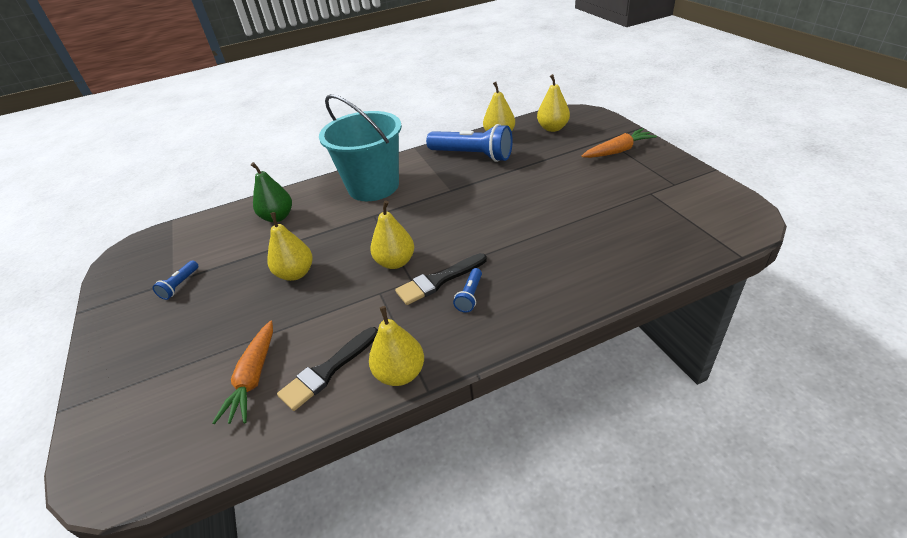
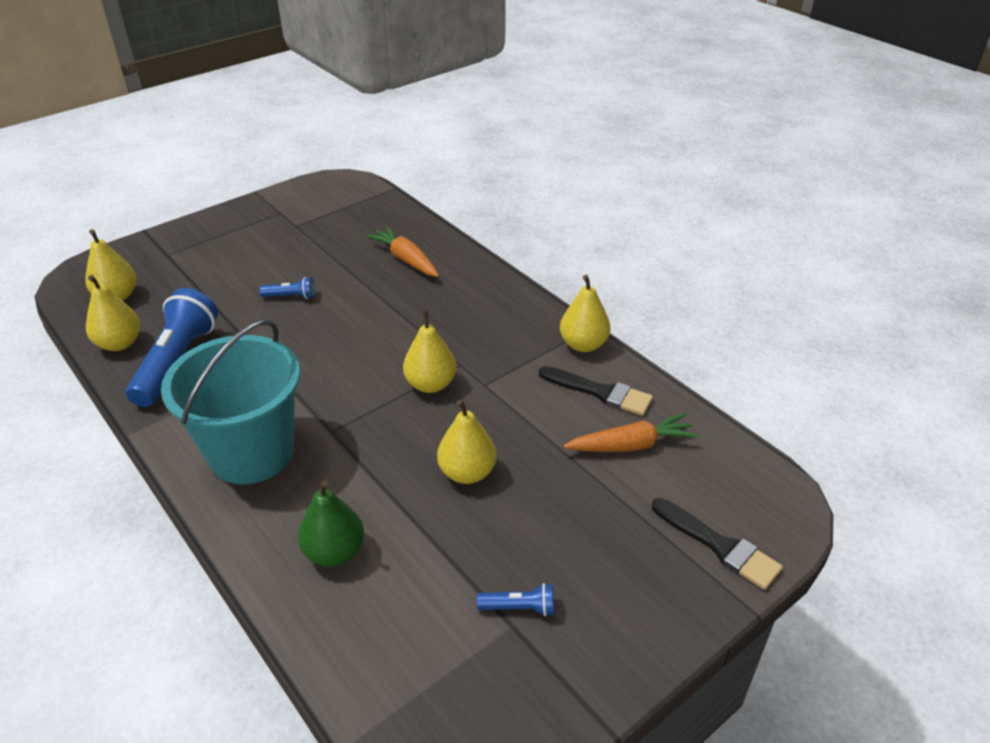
camera: 110 degrees left, 0 degrees up
(438, 281) = (456, 344): black brush -> black brush (719, 546)
(470, 296) = (474, 320): blue flashlight -> blue flashlight (290, 296)
(618, 151) = (200, 245): orange carrot -> orange carrot (406, 259)

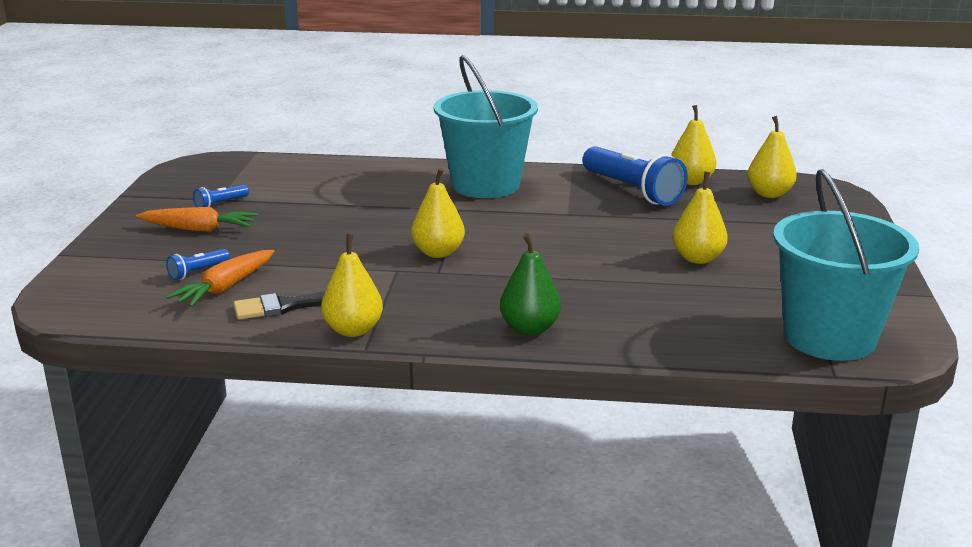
camera: 135 degrees right, 15 degrees down
(290, 296) = (661, 247): blue flashlight -> blue flashlight (198, 272)
(334, 552) = (359, 180): green pear -> green pear (529, 328)
(354, 200) = (829, 337): none -> turquoise bucket
(406, 259) = (643, 314): orange carrot -> orange carrot (199, 229)
(467, 472) = (332, 230): yellow pear -> yellow pear (698, 258)
(719, 546) = (105, 269): black brush -> none

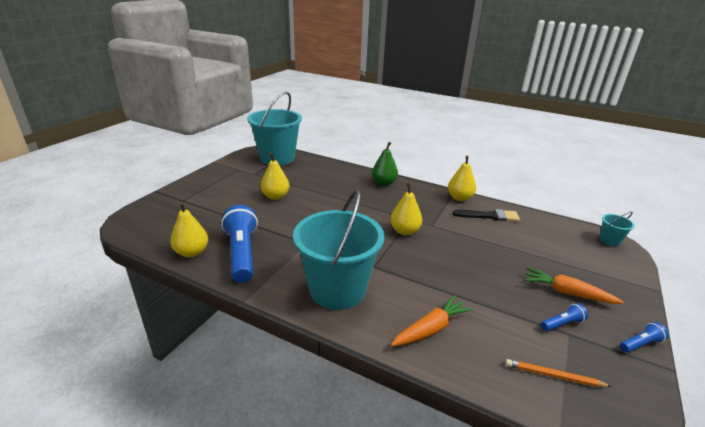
camera: 160 degrees left, 5 degrees up
(72, 308) = (609, 240): none -> turquoise bucket
(198, 272) = (549, 250): blue flashlight -> blue flashlight (640, 344)
(225, 288) = (528, 234): orange carrot -> orange carrot (431, 329)
(247, 174) = (554, 376): none -> orange pencil
(769, 194) = (167, 228): yellow pear -> none

